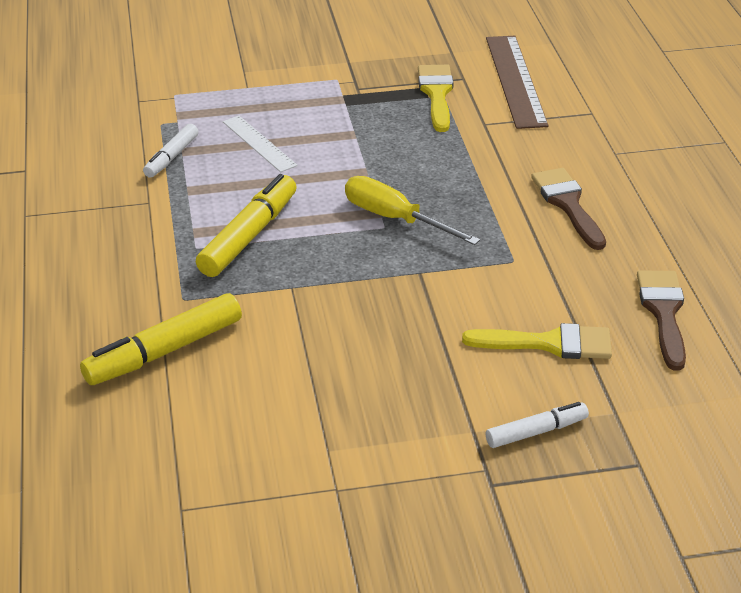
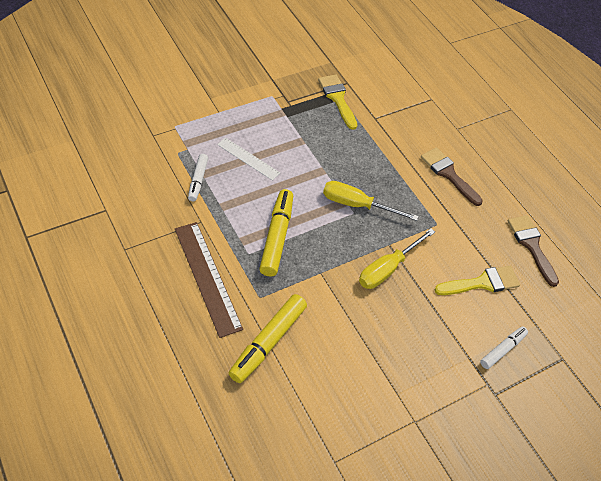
camera: 25 degrees left, 15 degrees up
(400, 300) = (388, 268): none -> yellow screwdriver
(515, 81) = (378, 80): brown ruler -> brown ruler (207, 277)

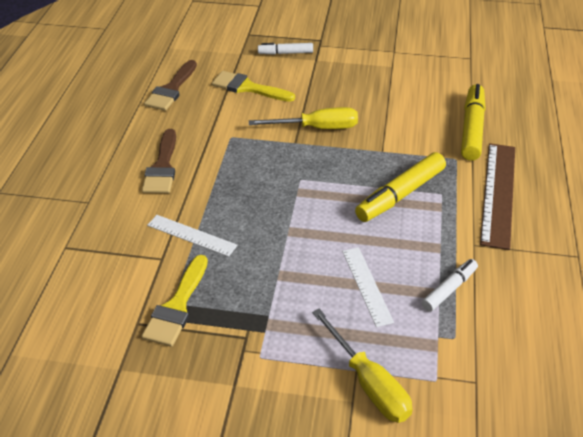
camera: 135 degrees left, 10 degrees down
(268, 342) = (472, 129): yellow marker -> yellow marker turned 60 degrees counterclockwise
(357, 205) = (289, 184): yellow screwdriver -> yellow screwdriver (368, 383)
(375, 138) = (191, 235): none -> white ruler

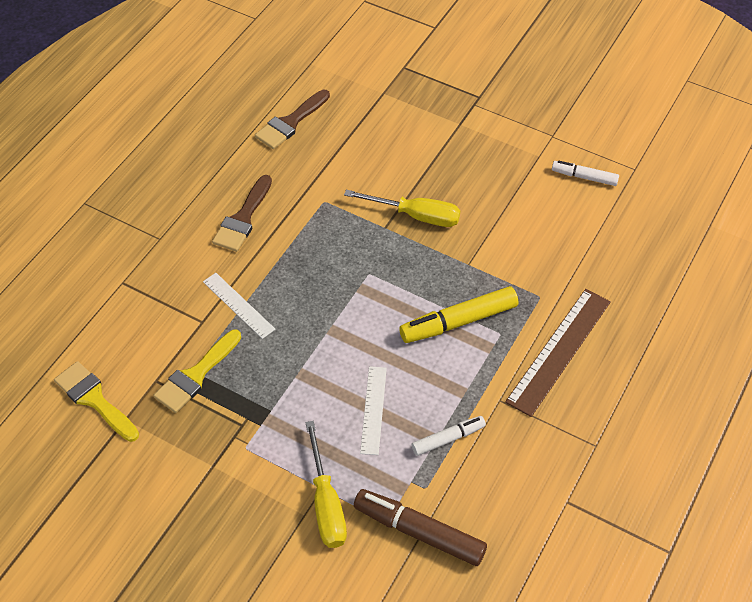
camera: 20 degrees right, 10 degrees up
(248, 88) = (369, 142): yellow brush -> yellow brush (94, 399)
(285, 53) = (431, 106): white marker -> white marker (584, 177)
(472, 129) = (578, 264): yellow marker -> none
(473, 379) = (419, 532): none -> brown marker

